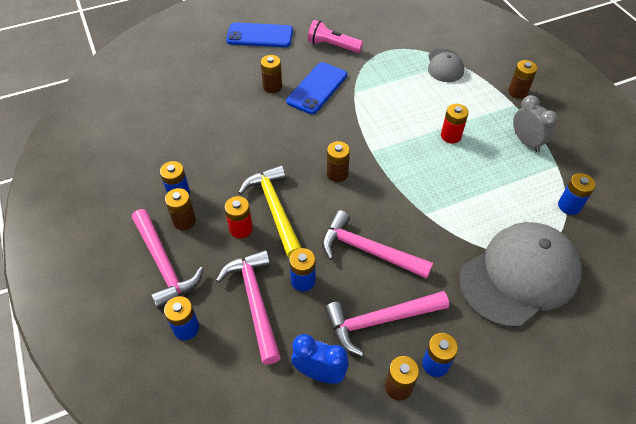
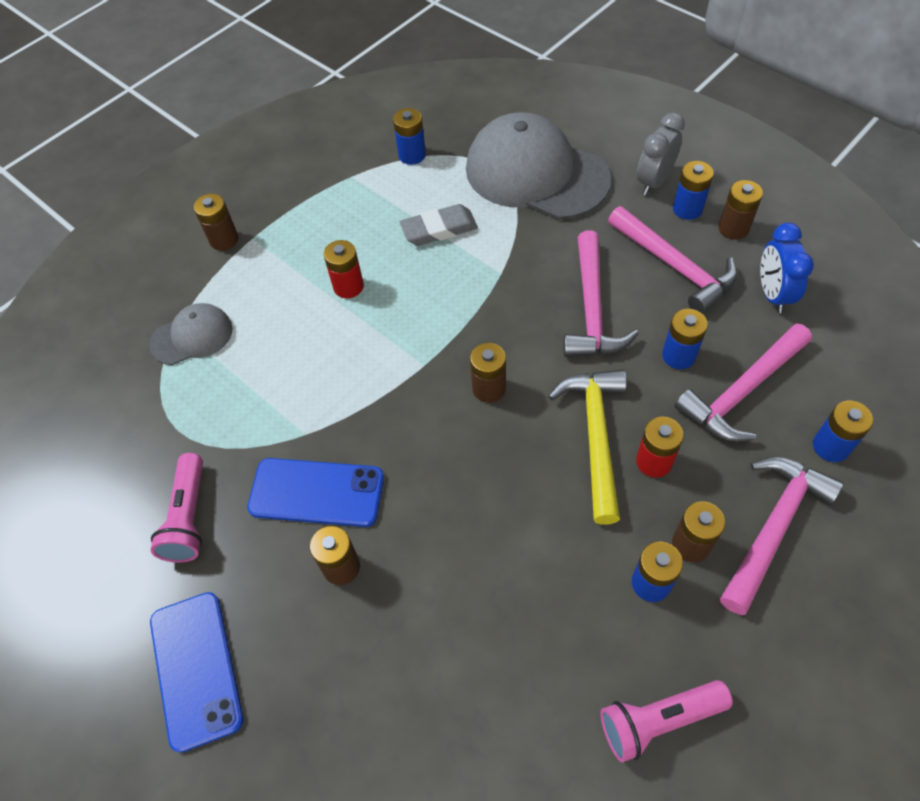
camera: 110 degrees left, 5 degrees up
(121, 167) = (658, 720): none -> pink flashlight
(274, 209) = (595, 436): yellow hammer -> yellow hammer turned 135 degrees clockwise
(482, 195) = (439, 229): none -> grey eraser
(526, 142) = (322, 210): grey clock -> grey clock (654, 182)

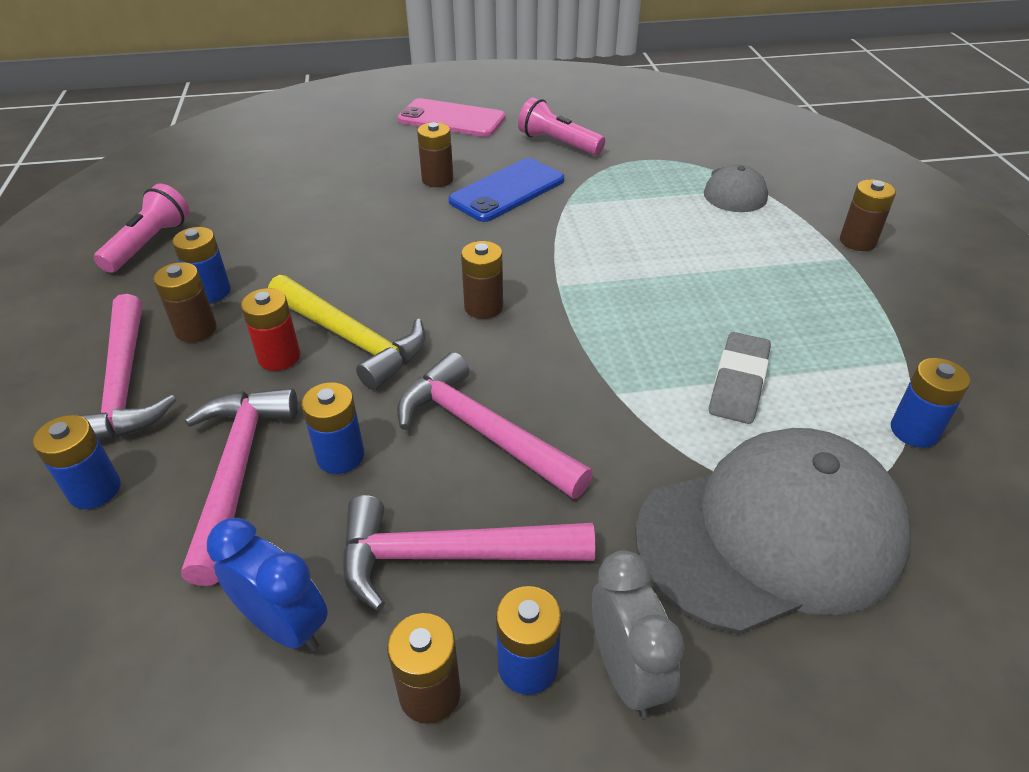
camera: 125 degrees right, 15 degrees down
(196, 669) = (451, 119): blue phone -> pink phone
(348, 286) = (710, 285): red battery -> none

